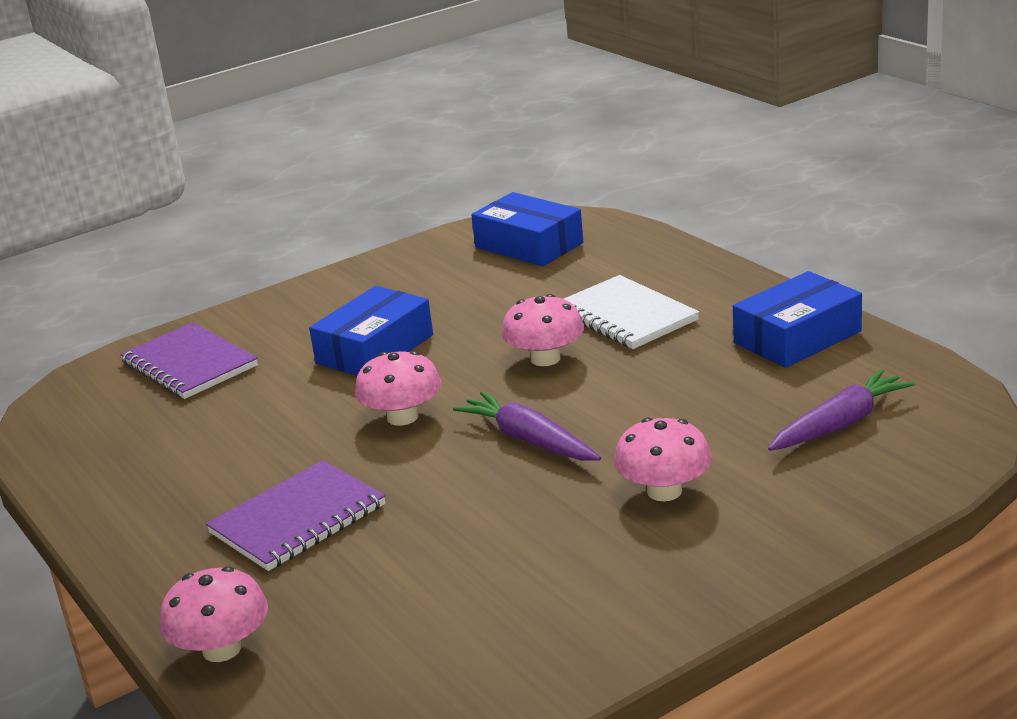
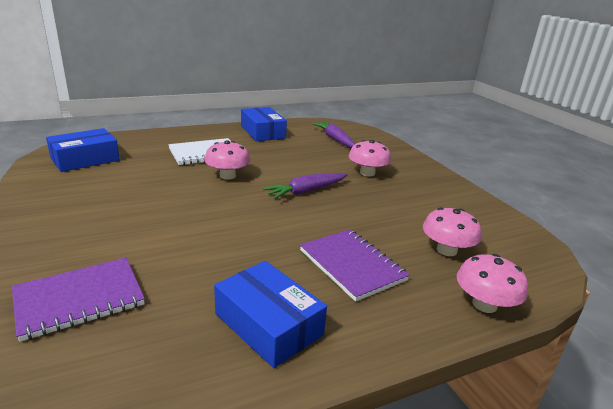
camera: 85 degrees left, 0 degrees up
(375, 349) = (157, 218): blue box -> blue box (268, 324)
(402, 417) = (255, 219): pink mushroom -> pink mushroom (446, 250)

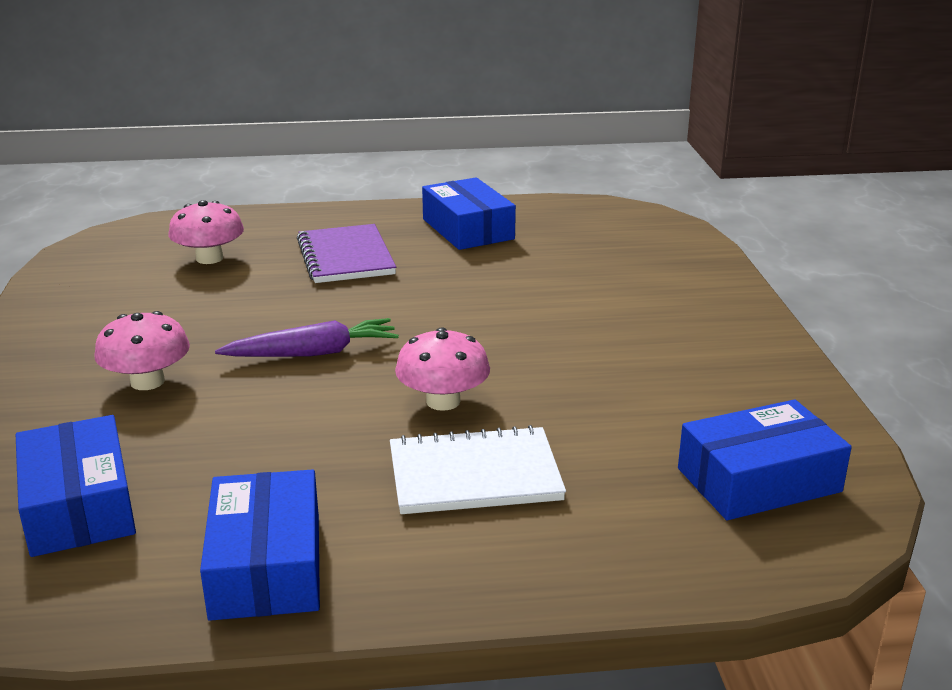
camera: 160 degrees left, 0 degrees up
(79, 299) = (648, 261): purple notebook -> none
(335, 139) = (79, 505): purple carrot -> blue box
(484, 304) = (247, 219): pink mushroom -> none

